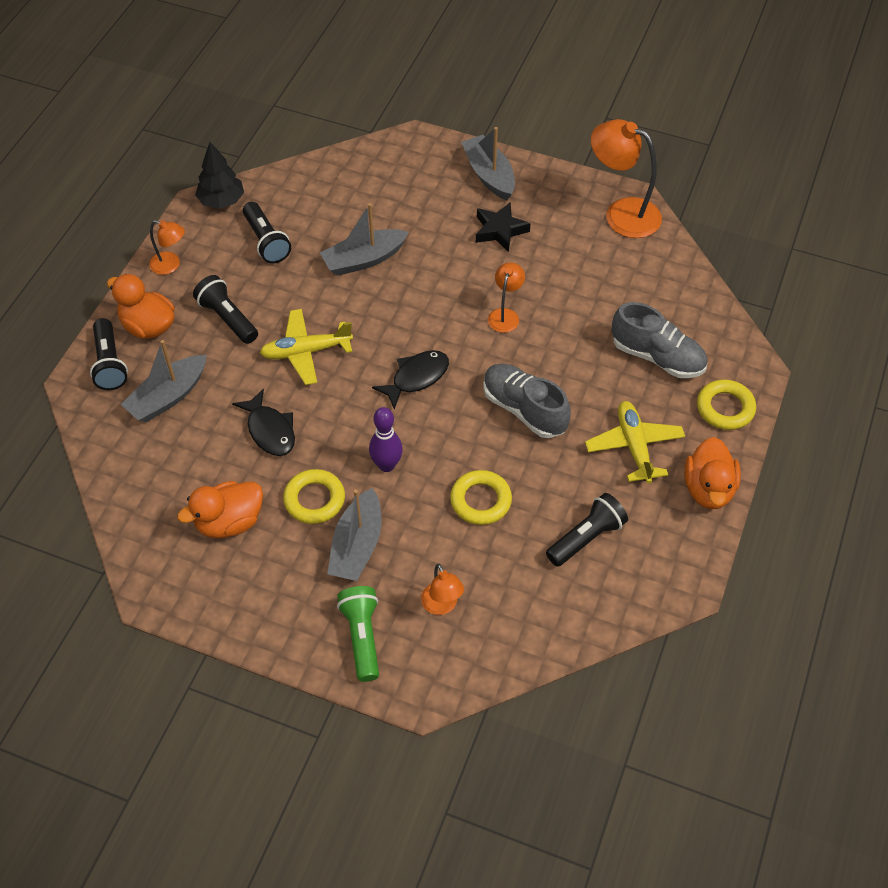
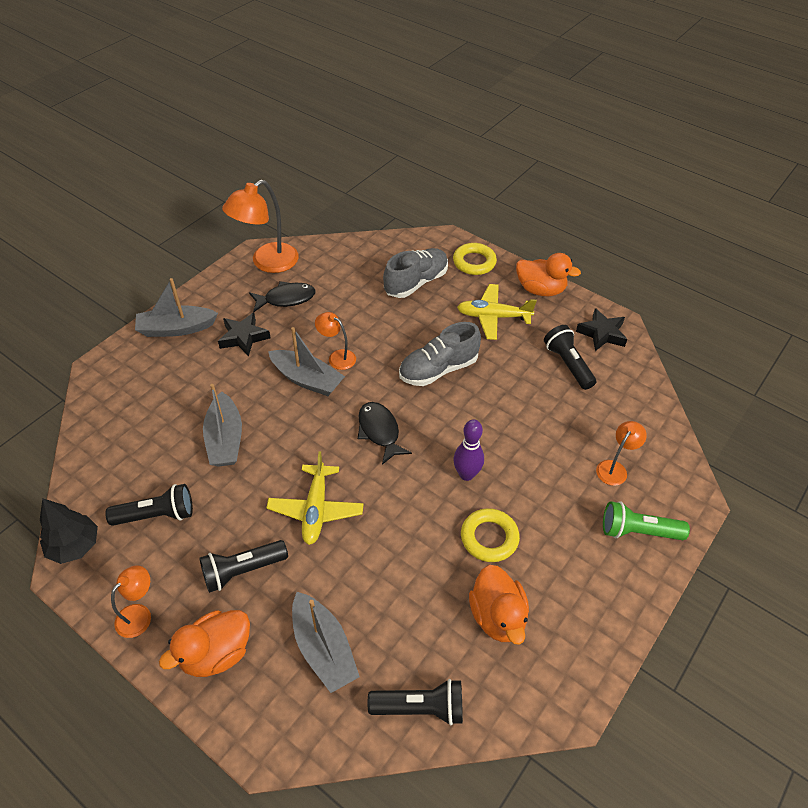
camera: 75 degrees left, 5 degrees down
(109, 363) = (252, 705): black flashlight -> black flashlight (420, 708)
(270, 430) = (399, 559): black fish -> black fish (286, 299)
(357, 545) = (545, 515): grey boat -> grey boat (307, 379)
(442, 606) = (615, 468): orange lamp -> orange lamp turned 45 degrees counterclockwise
(480, 500) = (519, 419): yellow ring -> none
(658, 569) = (602, 333): none -> black star

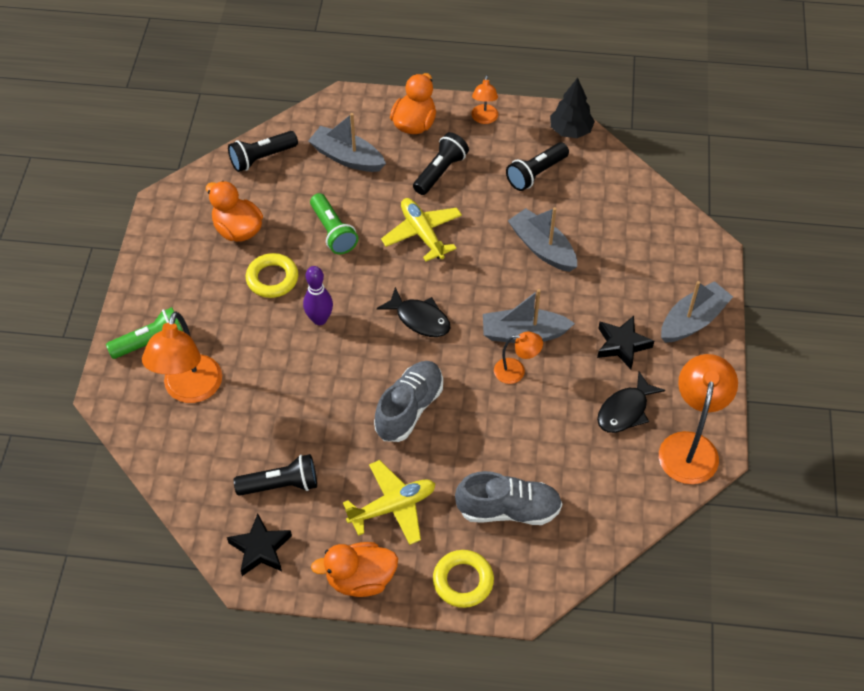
camera: 150 degrees right, 5 degrees up
(399, 558) = (333, 232): none -> green flashlight
(416, 282) = (508, 510): grey shoe -> grey shoe turned 105 degrees counterclockwise
(568, 364) = (281, 485): black flashlight -> black flashlight turned 45 degrees counterclockwise
(615, 468) = (190, 390): orange lamp -> orange lamp, size x1.86

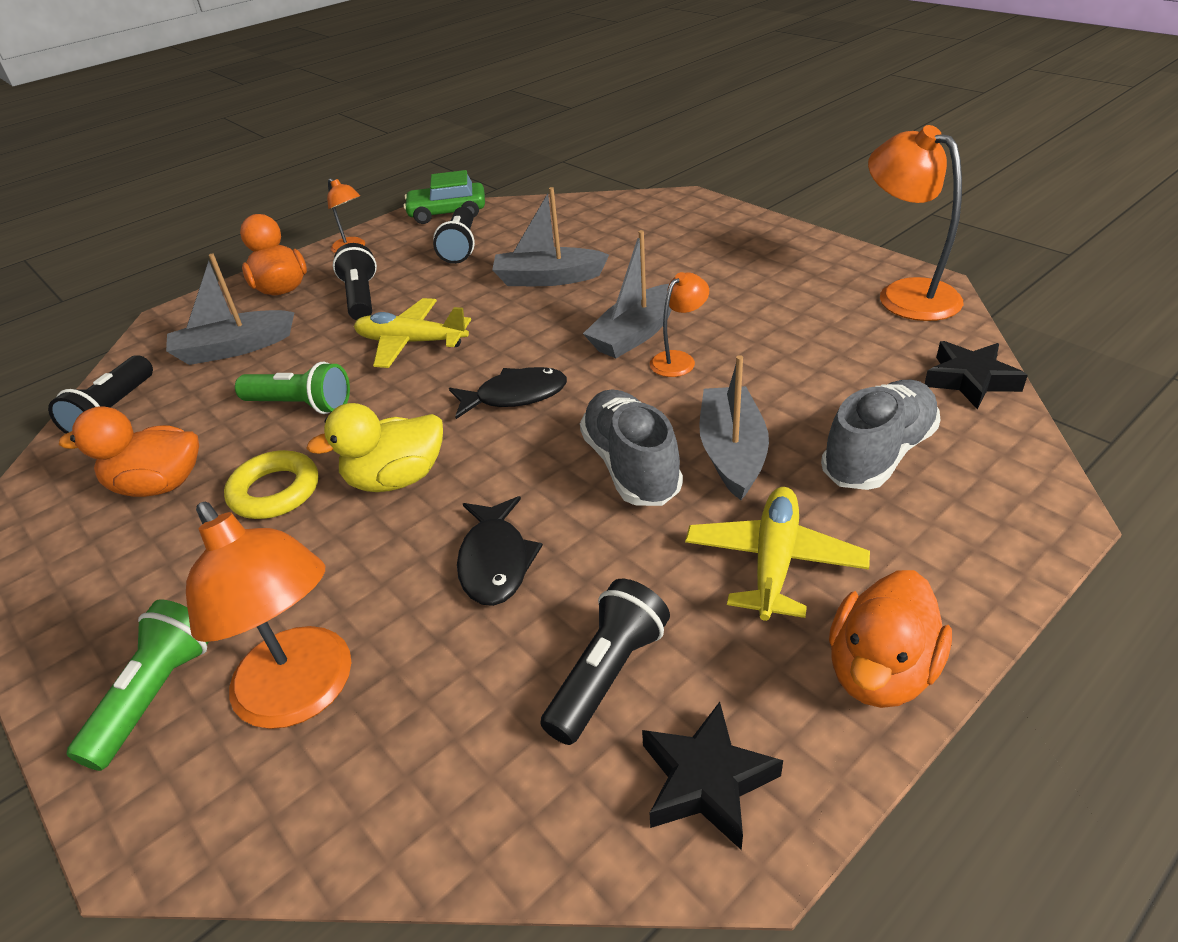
camera: 45 degrees left, 15 degrees down
(319, 319) = (396, 479): purple bowling pin -> yellow duck
(463, 581) = (969, 552): yellow ring -> none
(570, 130) = (447, 213): black tree -> green car
(622, 345) = (729, 282): black star -> black star (970, 380)
(625, 410) = (816, 313): black fish -> black fish (495, 561)
(692, 320) = (749, 236): grey boat -> grey boat (732, 453)

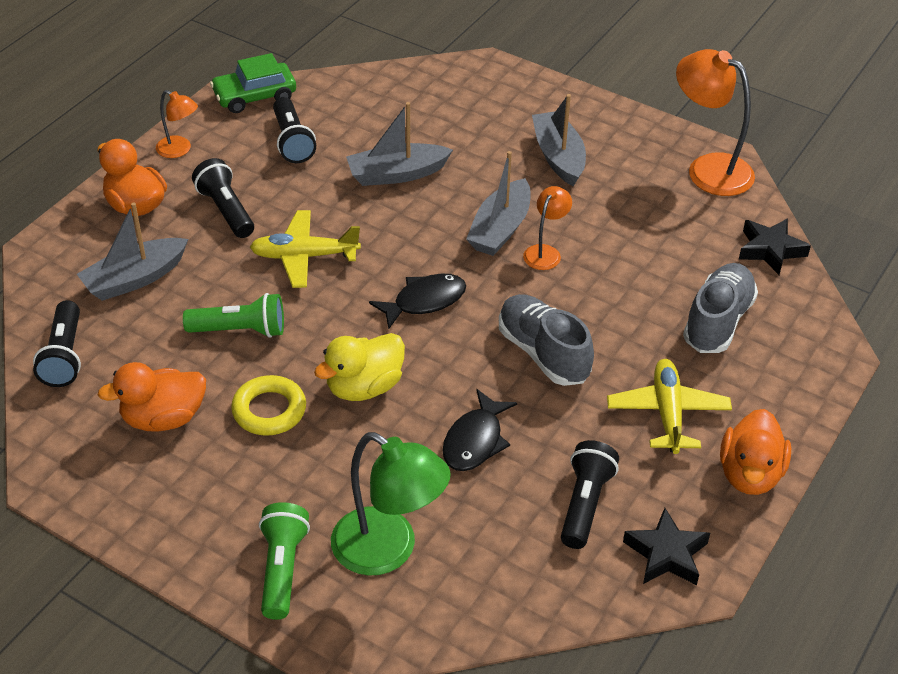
camera: 20 degrees left, 5 degrees up
(304, 694) = (388, 550): orange lamp -> green lamp
(495, 561) = (475, 441): black fish -> black fish turned 45 degrees clockwise
(732, 453) = (614, 333): grey boat -> grey boat (558, 157)

